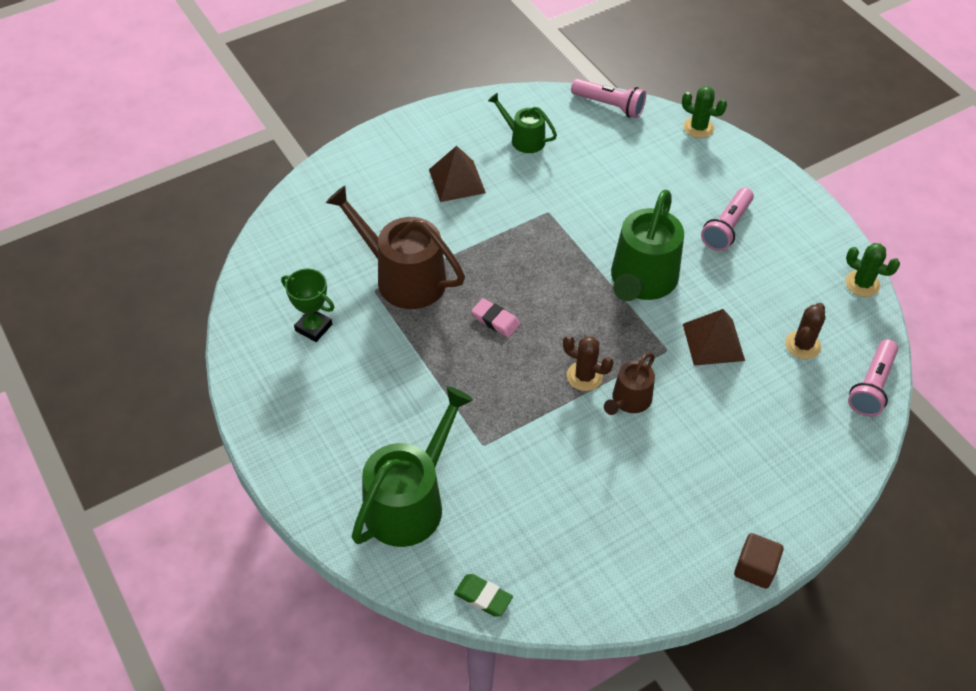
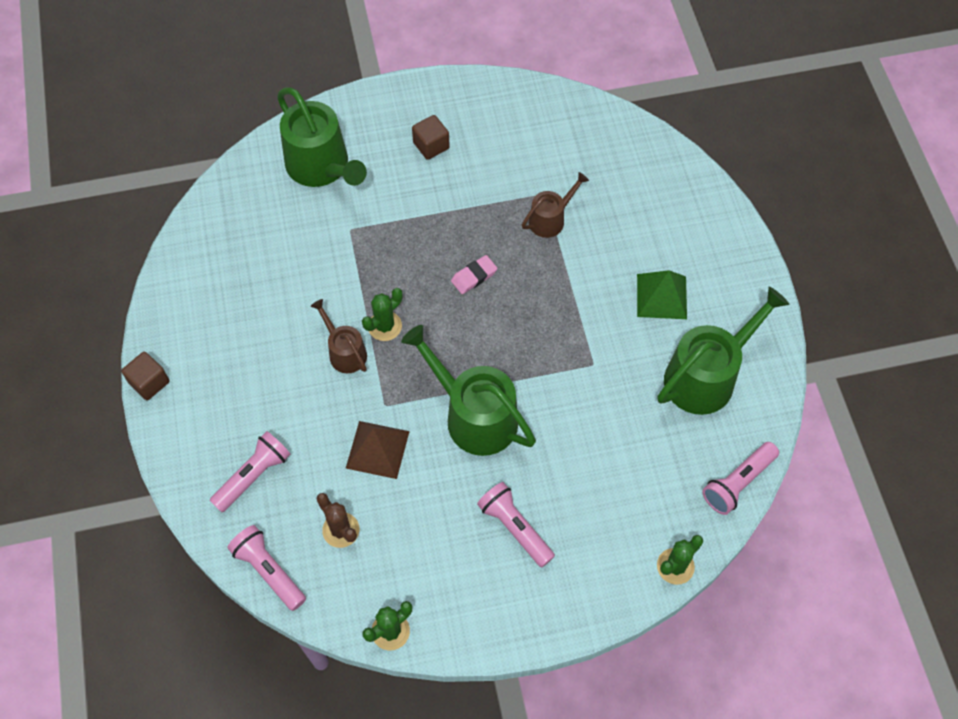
camera: 110 degrees right, 10 degrees up
(313, 327) = (518, 141): green trophy -> none
(344, 403) = (431, 145): none -> brown cube
(403, 278) = (550, 219): brown watering can -> brown watering can, size x0.54
(457, 181) = (661, 296): brown pyramid -> green pyramid
(483, 597) = (222, 191): green eraser -> none
(524, 139) = (706, 376): green watering can -> green watering can, size x1.84
(584, 376) = (385, 326): brown cactus -> green cactus
(795, 431) = (253, 476): none -> pink flashlight

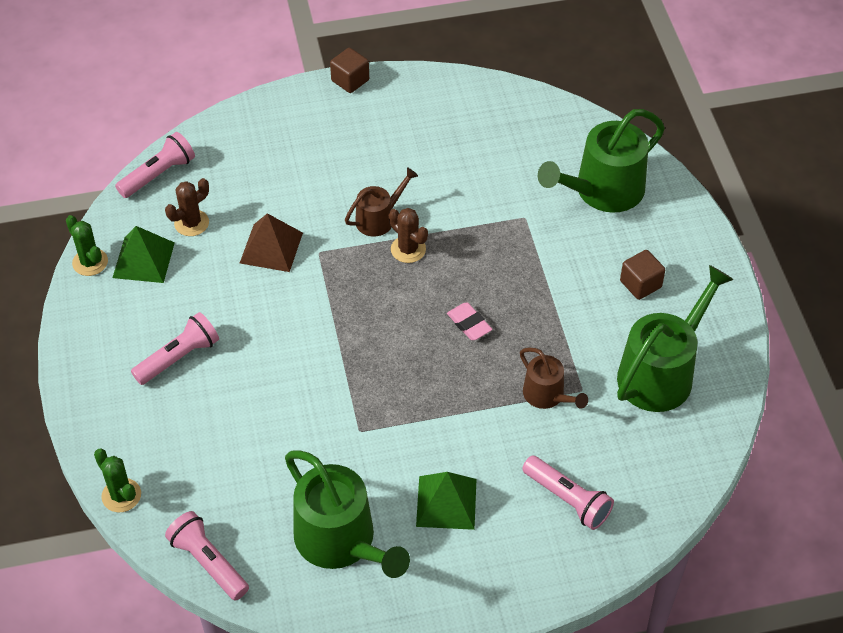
camera: 90 degrees right, 10 degrees down
(253, 476) = (251, 158): pink flashlight -> pink flashlight (567, 499)
(385, 326) = (408, 249): green cactus -> brown cactus
(389, 575) = (143, 260): none -> green pyramid
(474, 416) = (302, 325): green watering can -> green watering can (660, 373)

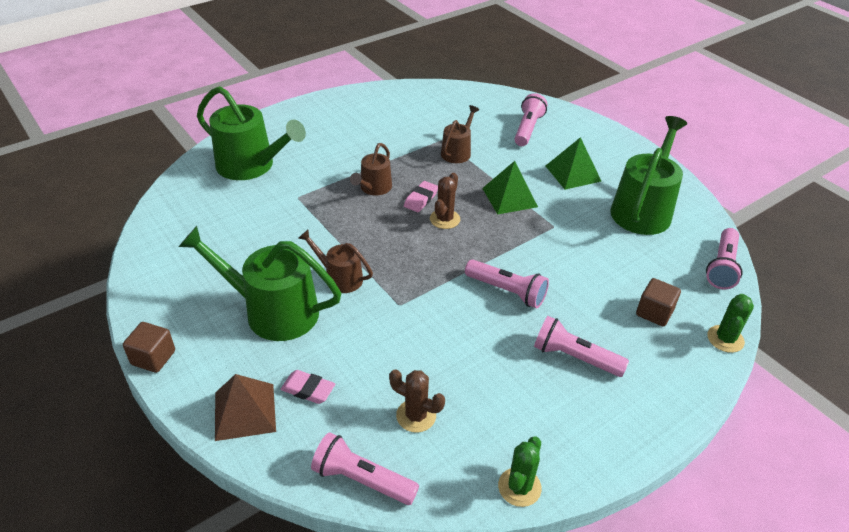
camera: 115 degrees left, 10 degrees down
(143, 260) = (486, 437): green pyramid -> green pyramid (509, 197)
(259, 164) = (308, 389): none -> pink eraser
(271, 247) = (412, 339): brown pyramid -> brown pyramid (244, 411)
(288, 342) = (507, 291): none -> pink flashlight
(408, 249) = (365, 250): brown cactus -> brown cactus (445, 219)
(510, 288) = (374, 188): none -> brown watering can
(640, 284) = (336, 133): brown cube -> brown cube (654, 312)
(660, 373) = (407, 113): green watering can -> green watering can (274, 311)

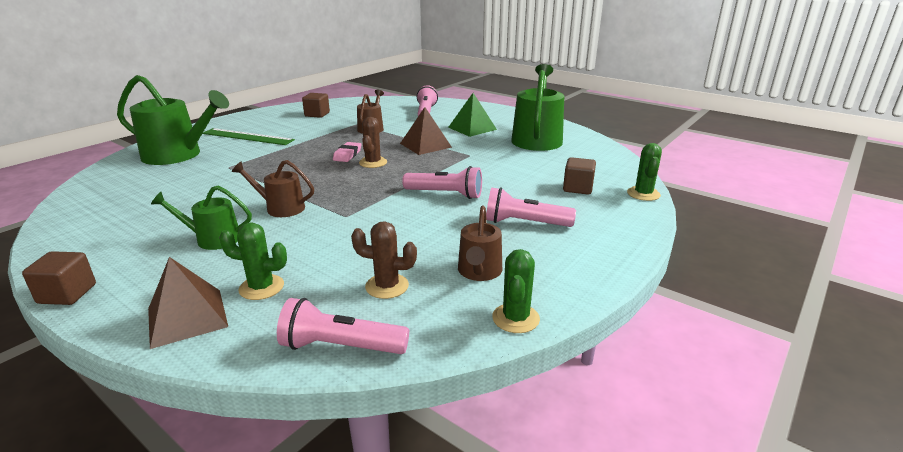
camera: 15 degrees left, 15 degrees down
(274, 311) = (213, 239): green watering can -> green watering can, size x0.54
(308, 389) = (261, 287): pink eraser -> green cactus
(322, 144) = (247, 137): none -> green ruler
(374, 188) = (302, 154): brown watering can -> brown watering can (479, 271)
(402, 112) = (317, 114): none -> brown cube
(509, 197) = (425, 145): green pyramid -> brown pyramid
(722, 267) = (615, 158): pink flashlight -> none

